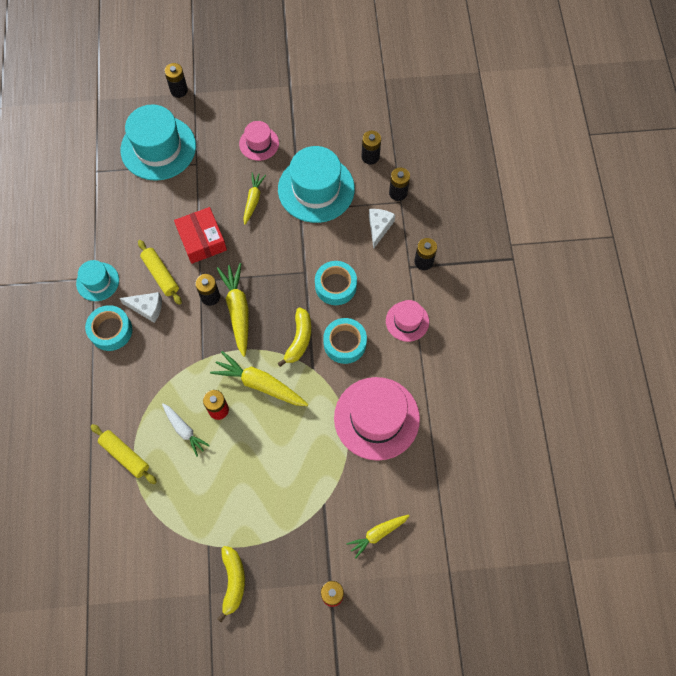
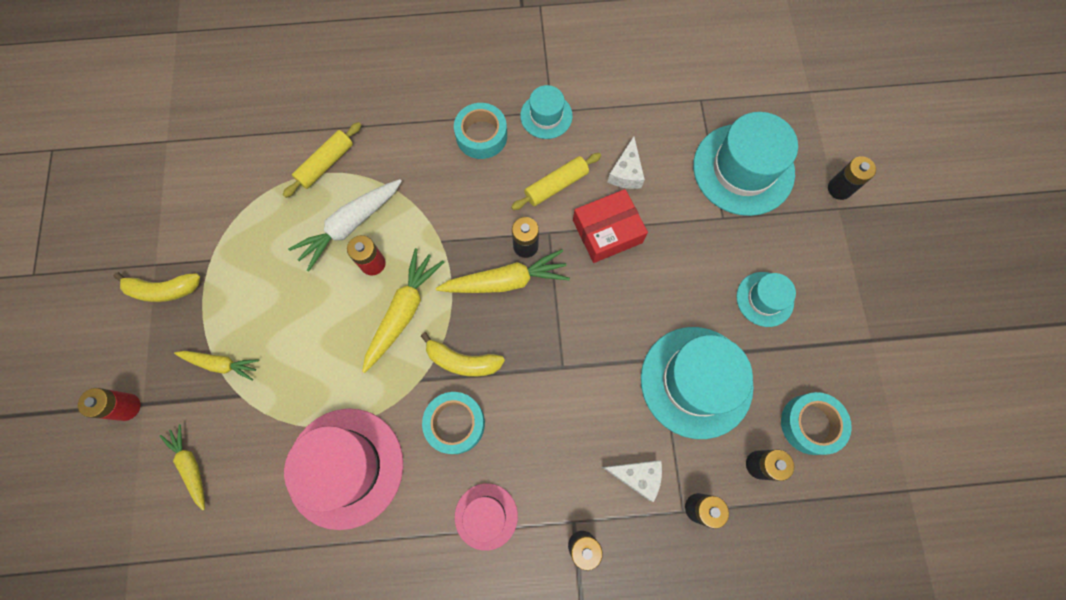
camera: 90 degrees right, 5 degrees up
(147, 308) = (510, 173): white cheese -> white cheese (626, 172)
(184, 430) = (350, 226): white carrot -> white carrot, size x1.60
(253, 200) = (672, 294): yellow carrot -> yellow carrot (221, 364)
(259, 143) = (764, 299): pink hat -> turquoise hat
(335, 286) = (541, 411): turquoise tape -> turquoise tape (810, 424)

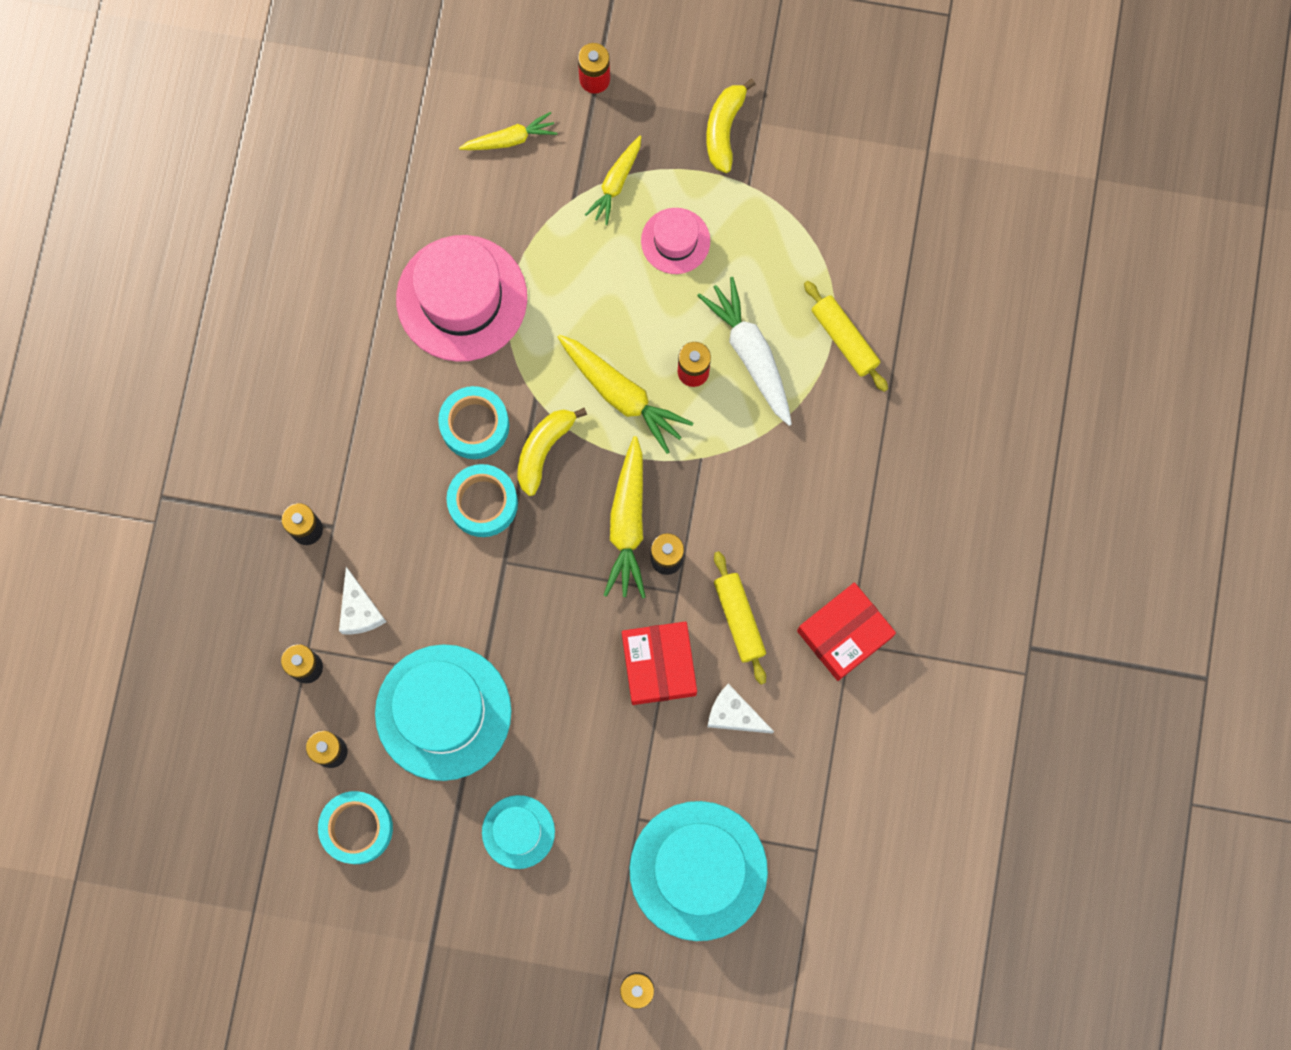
camera: 105 degrees right, 5 degrees up
(481, 136) = (835, 542): turquoise tape -> turquoise tape (483, 503)
(486, 516) = (367, 436): pink hat -> pink hat (675, 241)
(546, 116) = (844, 634): turquoise hat -> red box
(637, 476) = (359, 610): white cheese -> white cheese turned 45 degrees counterclockwise

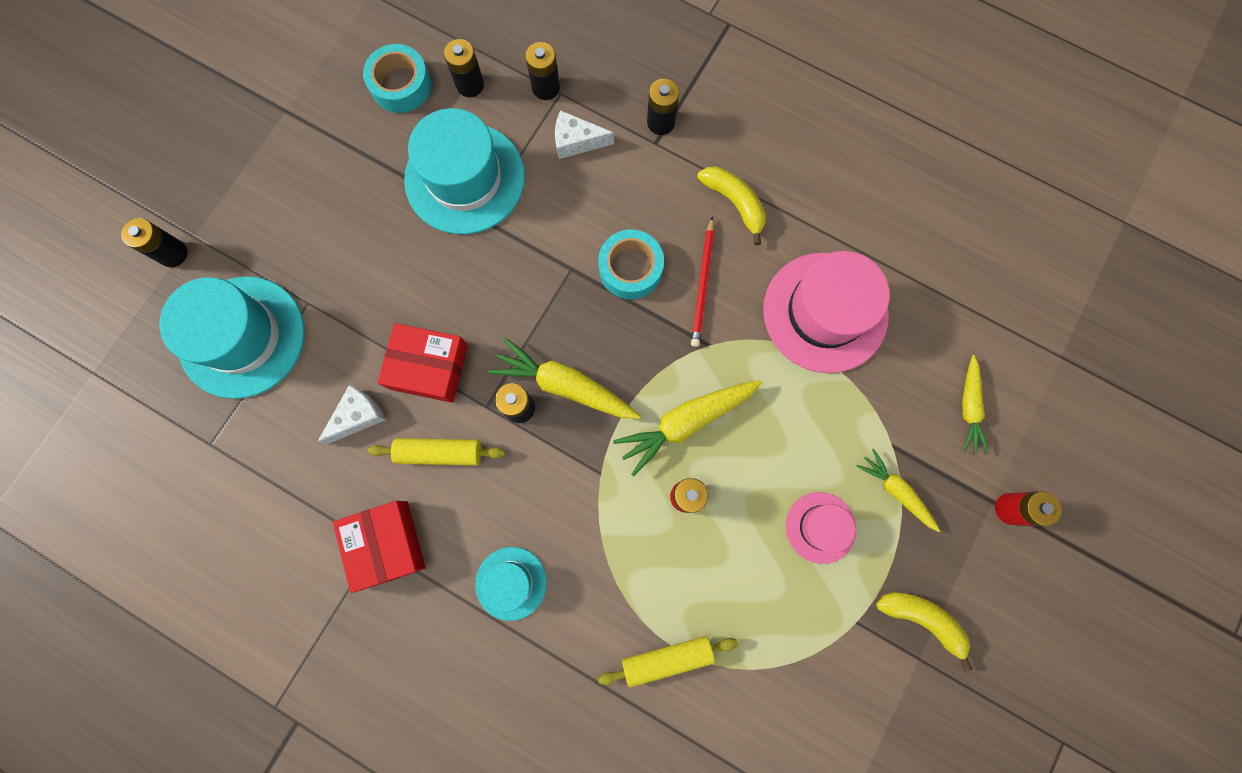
camera: 110 degrees right, 0 degrees up
(475, 425) = (703, 284): turquoise tape -> red pencil
(518, 832) = (341, 204): turquoise hat -> turquoise hat (511, 583)
(544, 450) = (659, 336): yellow banana -> yellow banana (734, 203)
(750, 353) = (684, 558): white carrot -> none

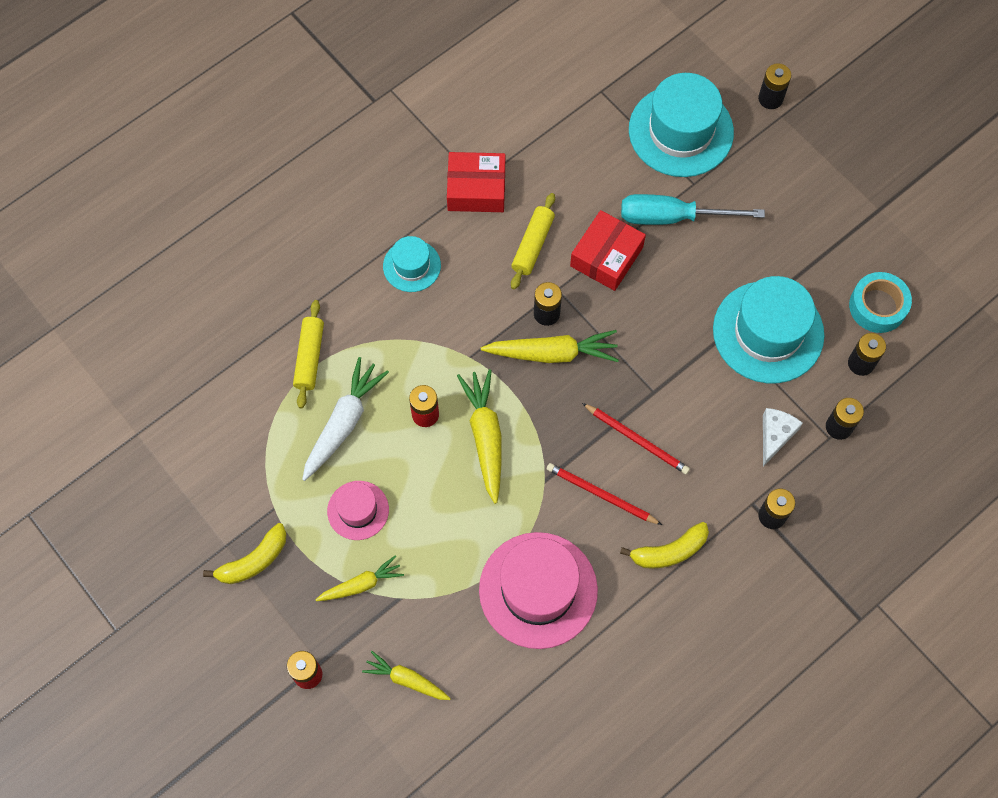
camera: 110 degrees right, 10 degrees down
(357, 312) = (672, 217): none -> turquoise screwdriver
(358, 416) = (584, 196): white cheese -> none
(564, 385) = (553, 353): yellow carrot -> yellow carrot turned 45 degrees clockwise
(630, 268) = (637, 440): turquoise tape -> red pencil
(729, 584) = (344, 422): none -> white carrot

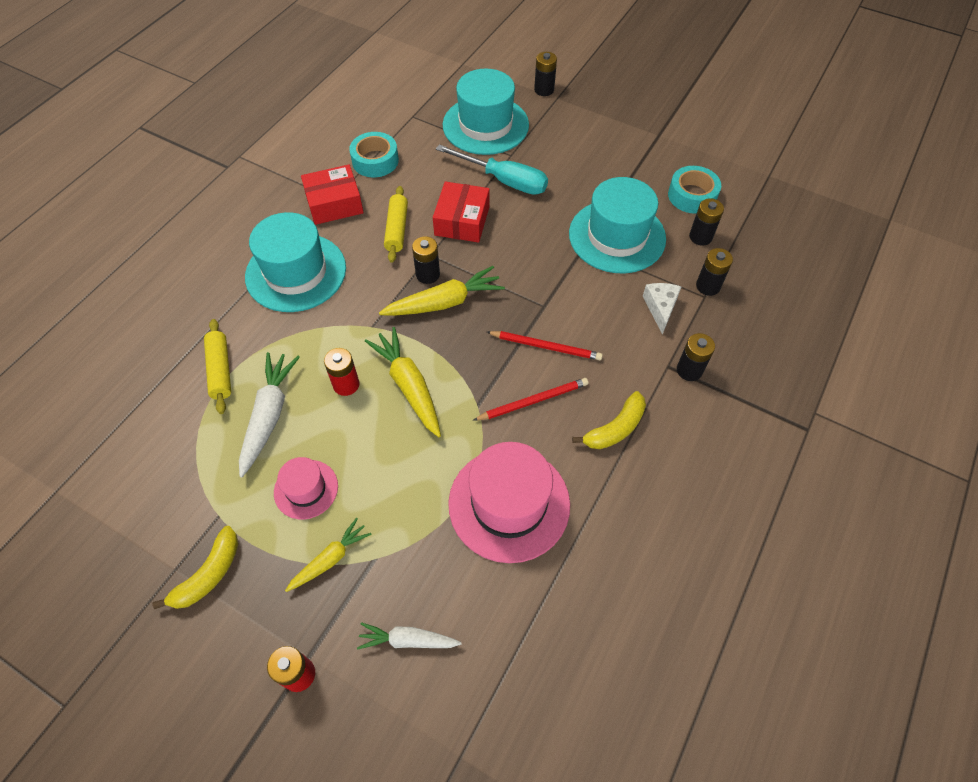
camera: 20 degrees left, 10 degrees down
(406, 679) = (407, 640): yellow carrot -> white carrot
(412, 266) = (296, 272): turquoise hat -> turquoise hat, size x1.88
(538, 143) = (375, 161): none -> turquoise tape
(601, 495) = (533, 401): red pencil -> red pencil turned 150 degrees clockwise
(672, 217) = (504, 180): turquoise screwdriver -> turquoise screwdriver turned 135 degrees counterclockwise

